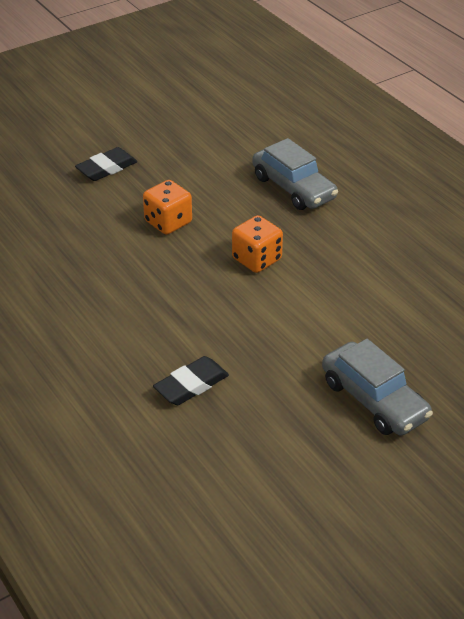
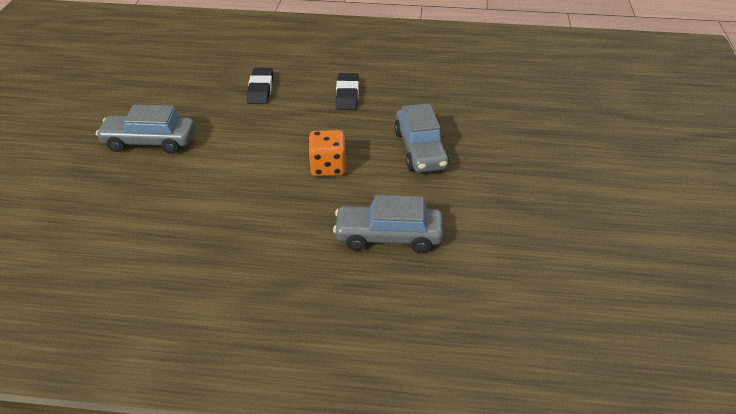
camera: 130 degrees right, 0 degrees up
(106, 168) = (526, 153): black eraser -> black eraser (347, 95)
(168, 222) = (420, 150): orange dice -> grey car

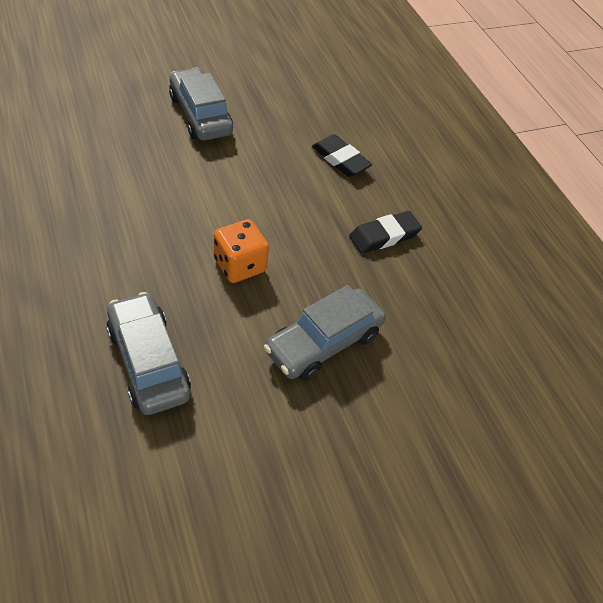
camera: 55 degrees right, 10 degrees up
(260, 89) = (340, 159): black eraser -> black eraser turned 75 degrees clockwise

